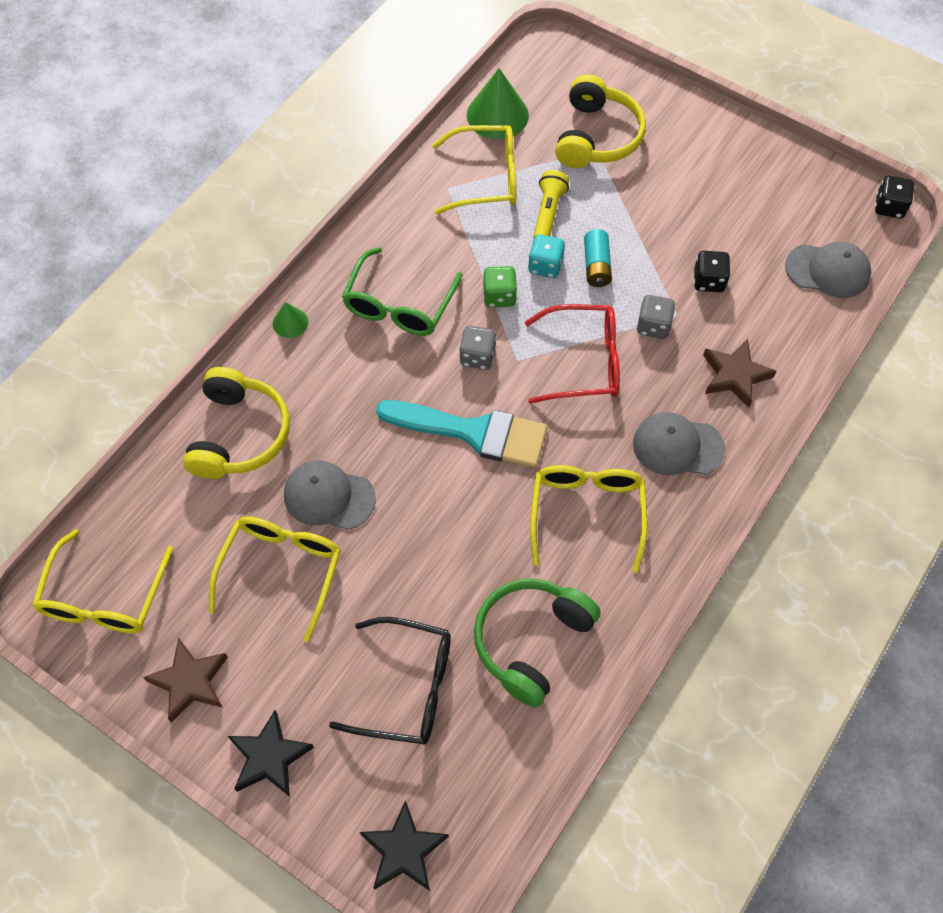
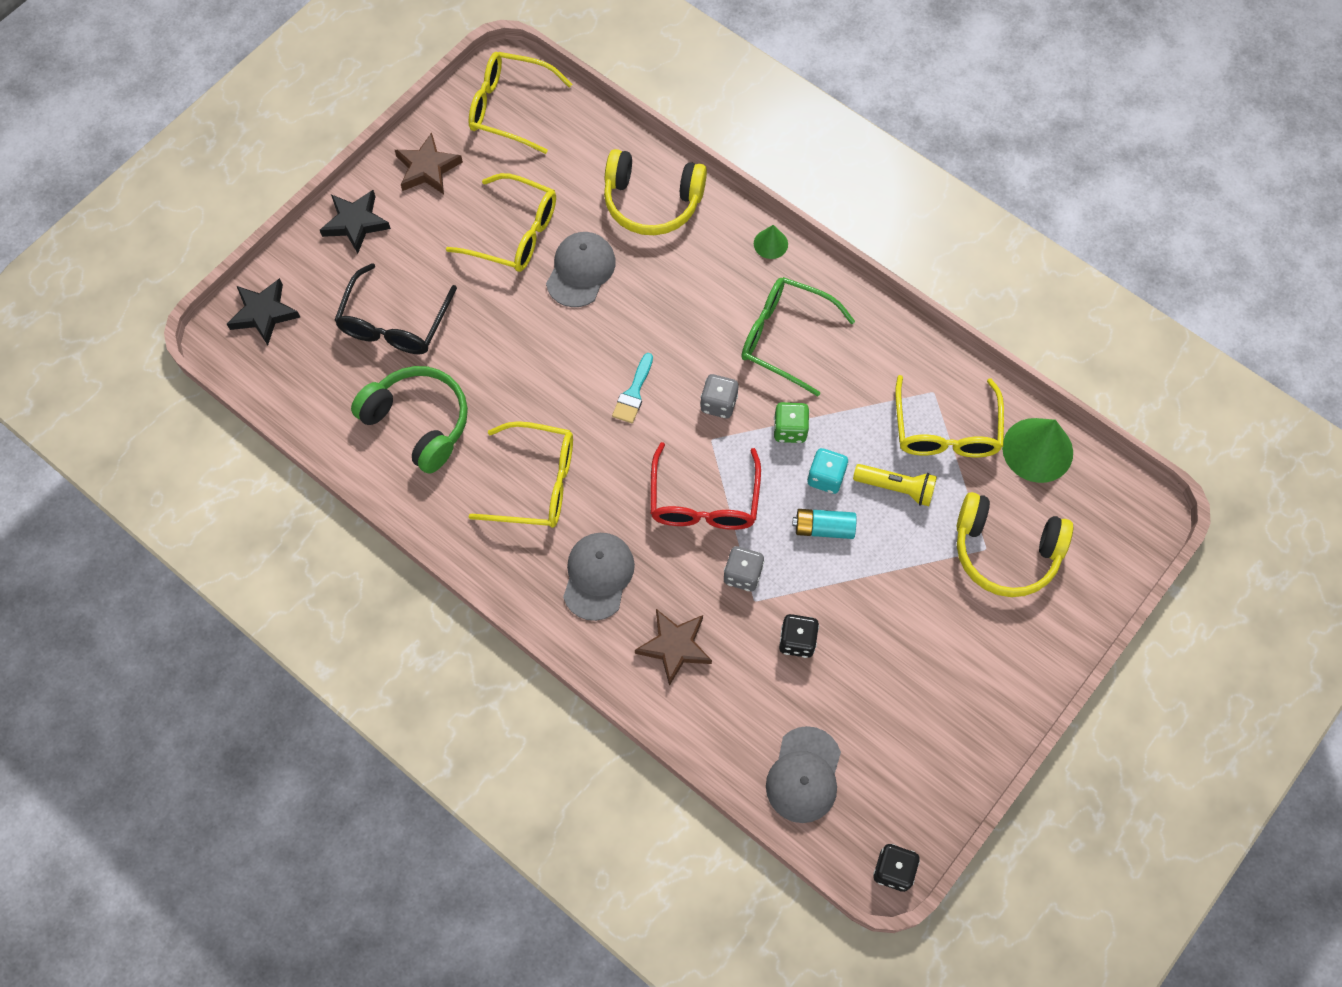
camera: 95 degrees right, 5 degrees up
(473, 432) = (633, 393): turquoise brush -> turquoise brush, size x0.48

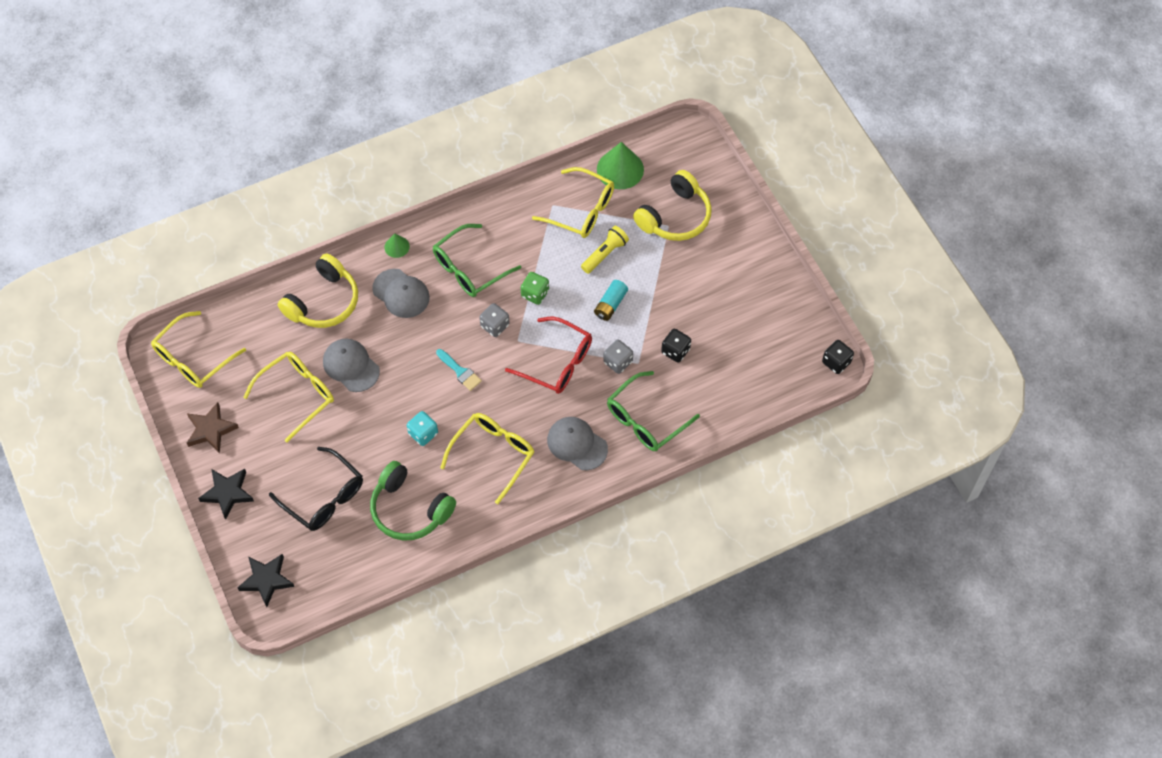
camera: 65 degrees left, 5 degrees down
(419, 422) = (409, 509): green headphones -> green headphones turned 120 degrees counterclockwise
(674, 647) = (645, 420): brown star -> green glasses
(804, 775) = (759, 384): grey cap -> grey cap (401, 293)
(826, 477) = (578, 288): turquoise dice -> turquoise dice (423, 433)

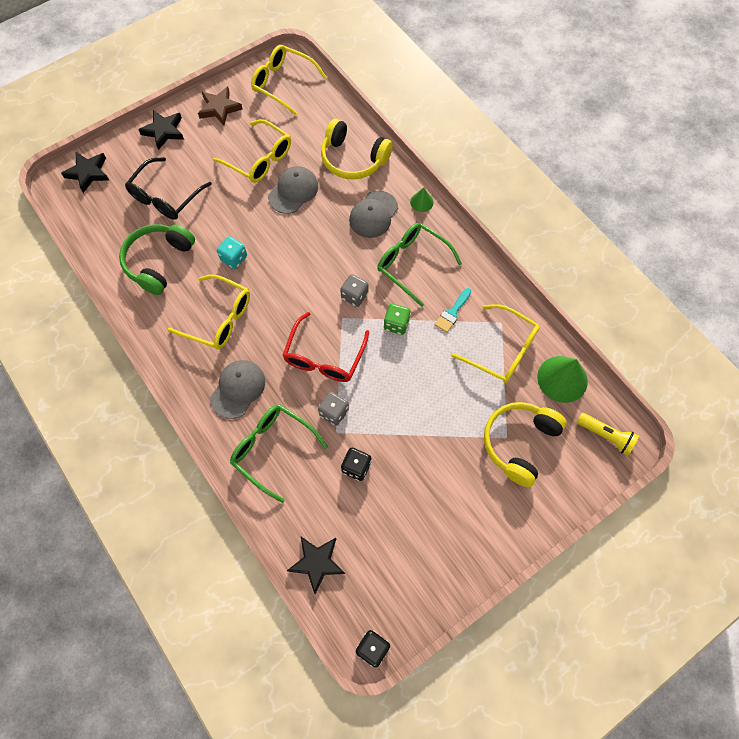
camera: 80 degrees right, 5 degrees up
(460, 371) = (301, 276): turquoise brush -> turquoise brush (452, 312)
(581, 210) = (502, 350): yellow glasses -> yellow glasses turned 75 degrees counterclockwise
(605, 254) = (456, 380): yellow flashlight -> yellow flashlight (605, 436)
(610, 304) = (398, 395): turquoise battery -> none
(675, 217) = (519, 443): yellow headphones -> yellow headphones turned 90 degrees clockwise
(758, 395) = (317, 563): none -> black star

